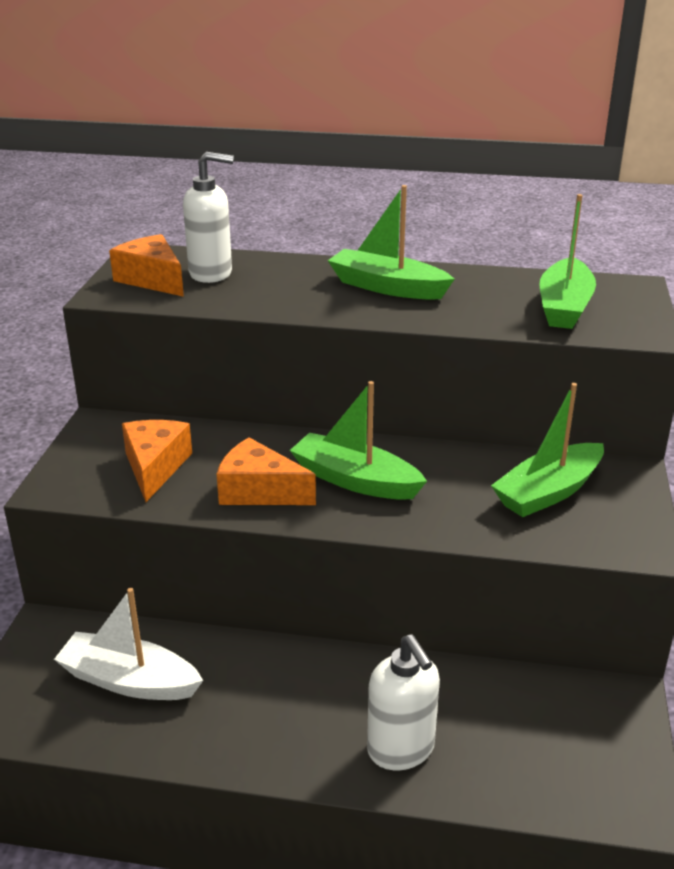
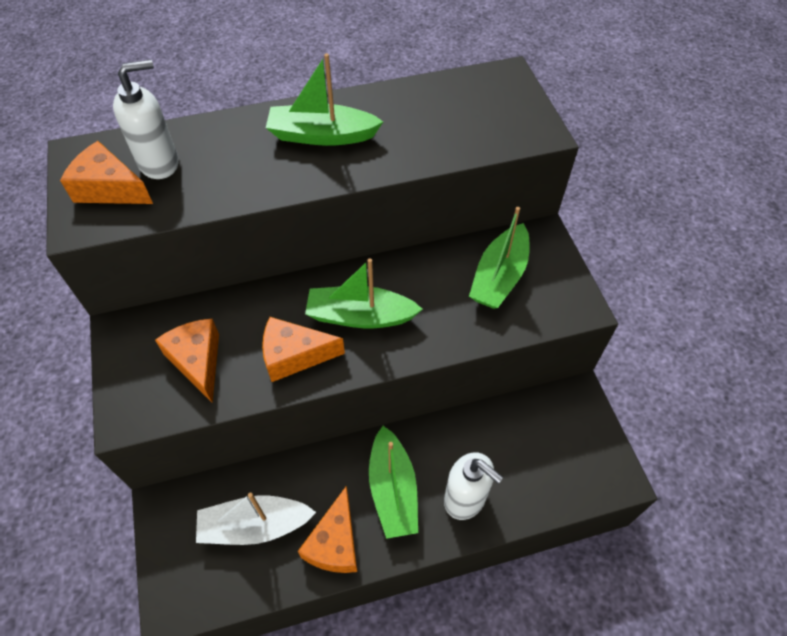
camera: 25 degrees left, 25 degrees up
(209, 732) = (335, 543): none -> orange cheese
(564, 307) = (470, 118): green boat -> green boat (393, 490)

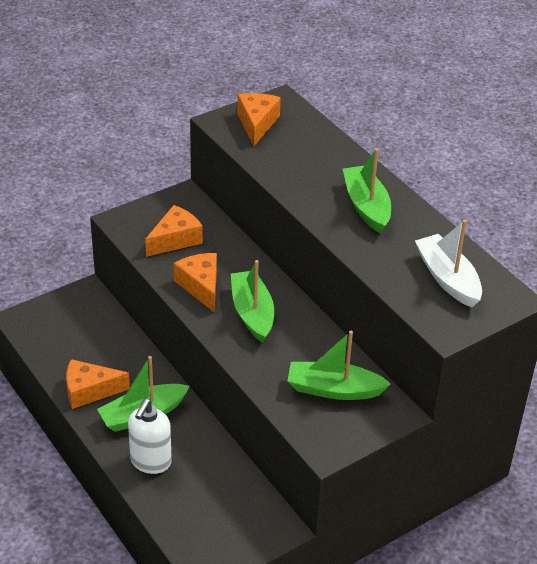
camera: 70 degrees right, 15 degrees down
(159, 163) = (292, 137): white soap dispenser -> none
(255, 526) = (88, 344): white boat -> white boat (447, 278)

